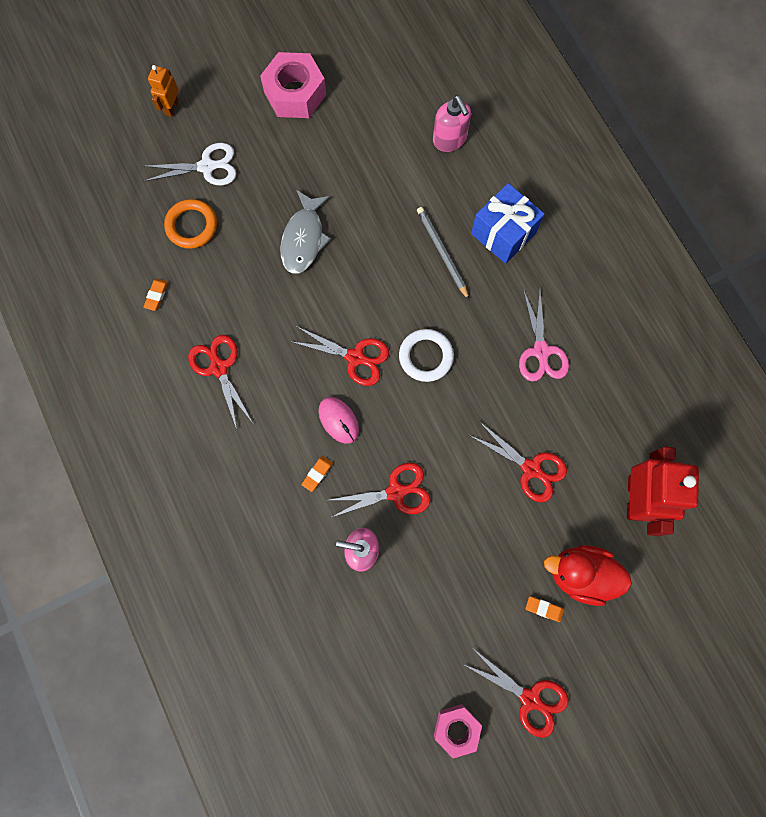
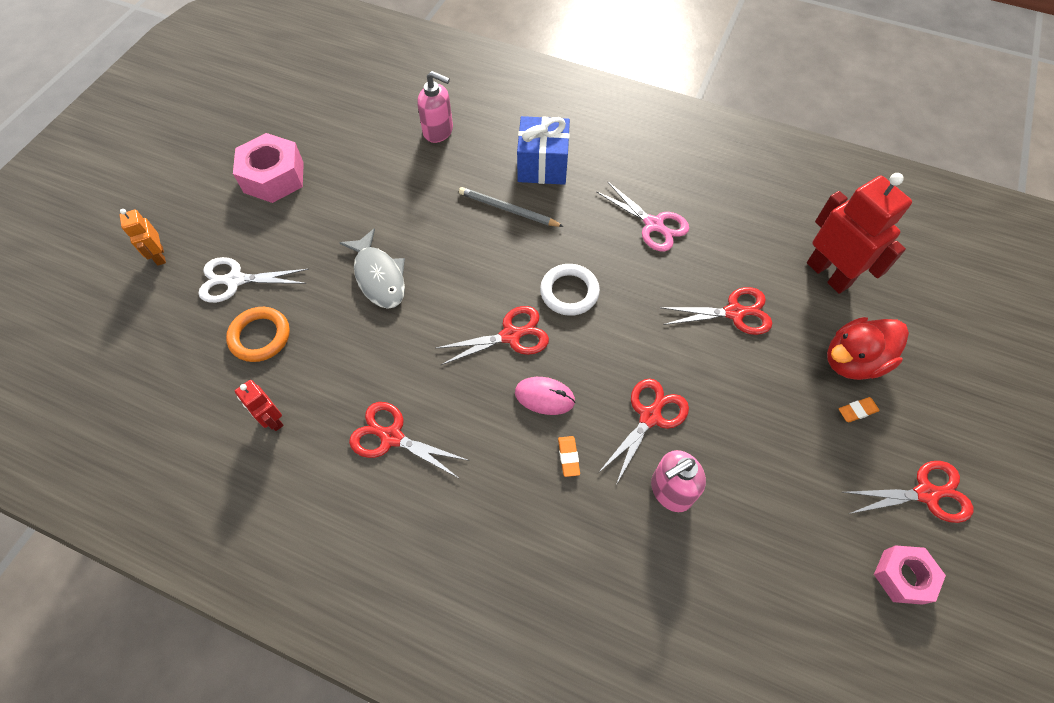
camera: 40 degrees left, 15 degrees down
(156, 295) = (272, 419): orange eraser -> red robot
(207, 167) = (235, 280): white scissors -> white scissors turned 135 degrees counterclockwise

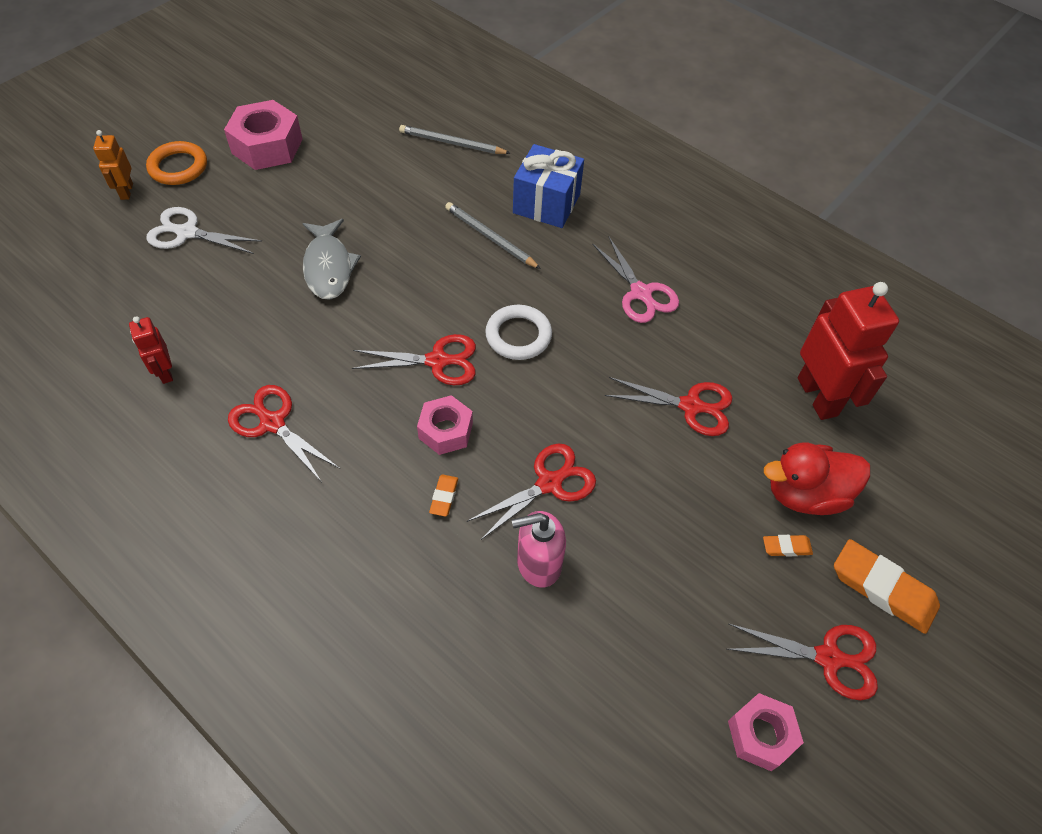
camera: 15 degrees right, 5 degrees down
(260, 336) = (187, 291): orange ring -> orange ring (178, 167)
(438, 131) = (452, 143): pink soap dispenser -> grey pencil
(544, 397) = (445, 431): pink mouse -> pink nut
(942, 422) = (882, 589): none -> orange eraser

